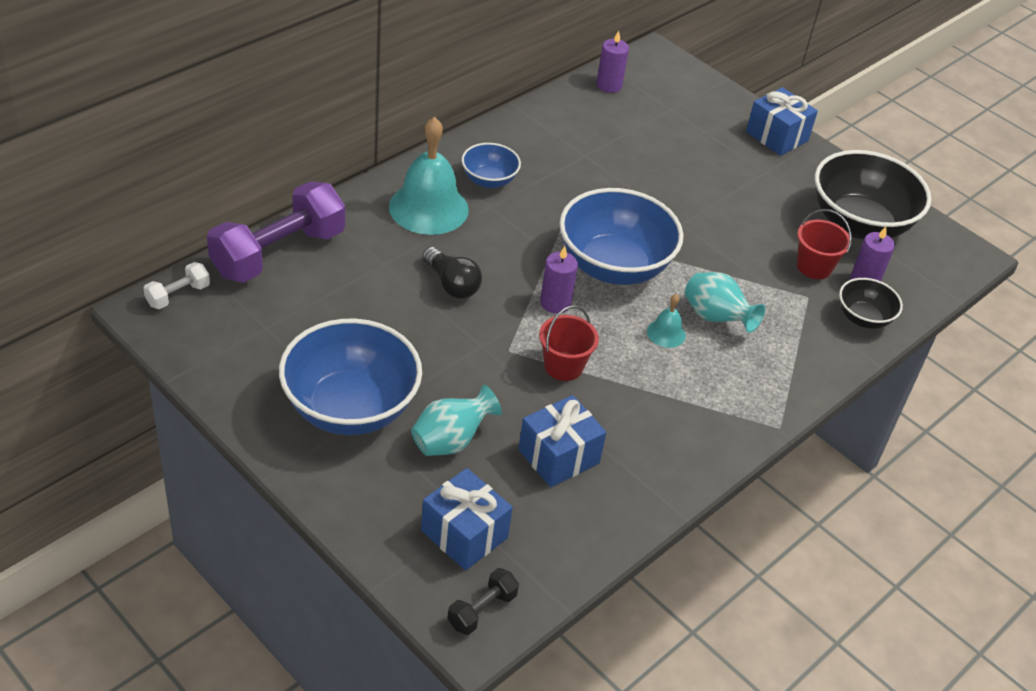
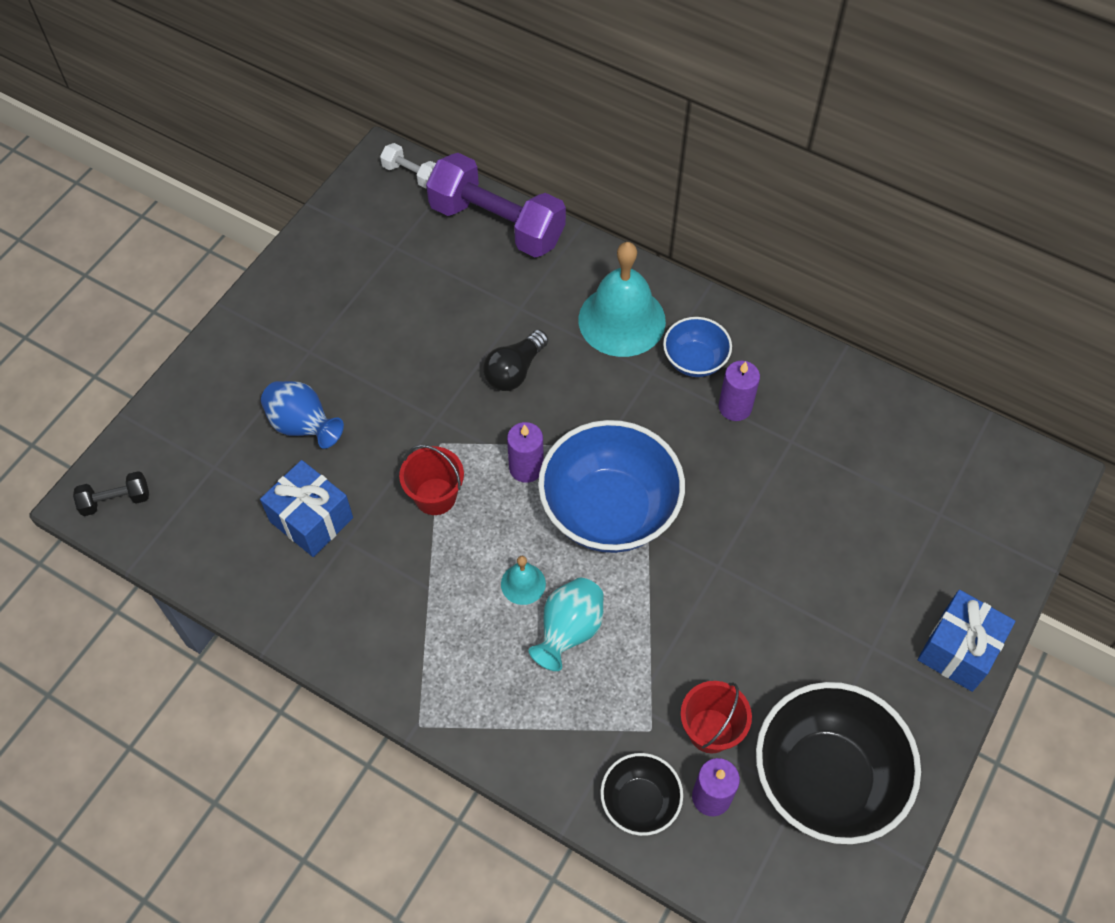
camera: 80 degrees right, 15 degrees up
(350, 408) = (318, 338): blue bowl -> none
(451, 441) = (303, 426): turquoise vase -> blue vase
(464, 534) = (196, 465): blue gift -> none
(482, 610) = (116, 500): black dumbbell -> black dumbbell turned 45 degrees counterclockwise
(609, 85) = (946, 436): purple candle -> purple candle (735, 407)

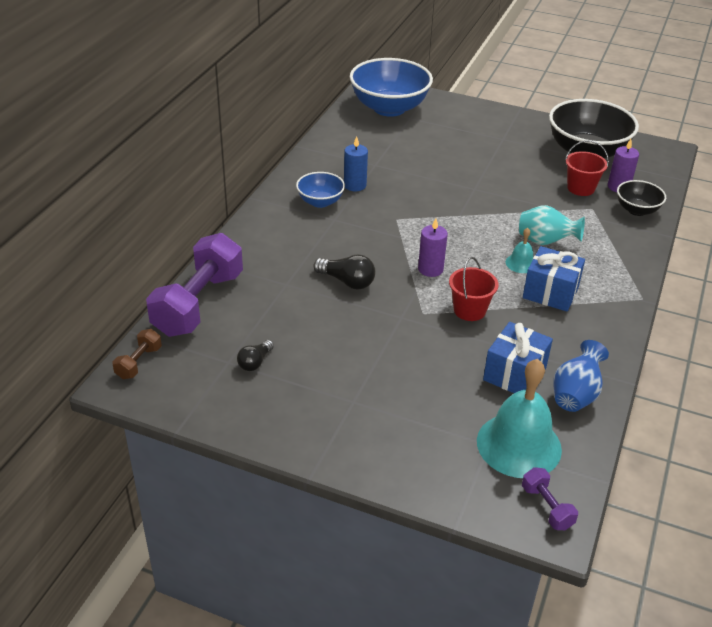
camera: 100 degrees left, 20 degrees down
(116, 500) = (547, 507): black dumbbell -> purple dumbbell
(303, 426) = (430, 392): blue vase -> blue vase (575, 395)
(389, 270) = (255, 362): none -> black light bulb
(411, 174) = (139, 362): white dumbbell -> brown dumbbell
(609, 511) = (451, 231): blue bowl -> blue bowl (389, 108)
(622, 320) = (290, 234): turquoise bell -> turquoise bell (519, 445)
(735, 407) = (355, 185): purple candle -> blue candle
(958, 650) = (492, 114): blue gift -> blue gift (550, 293)

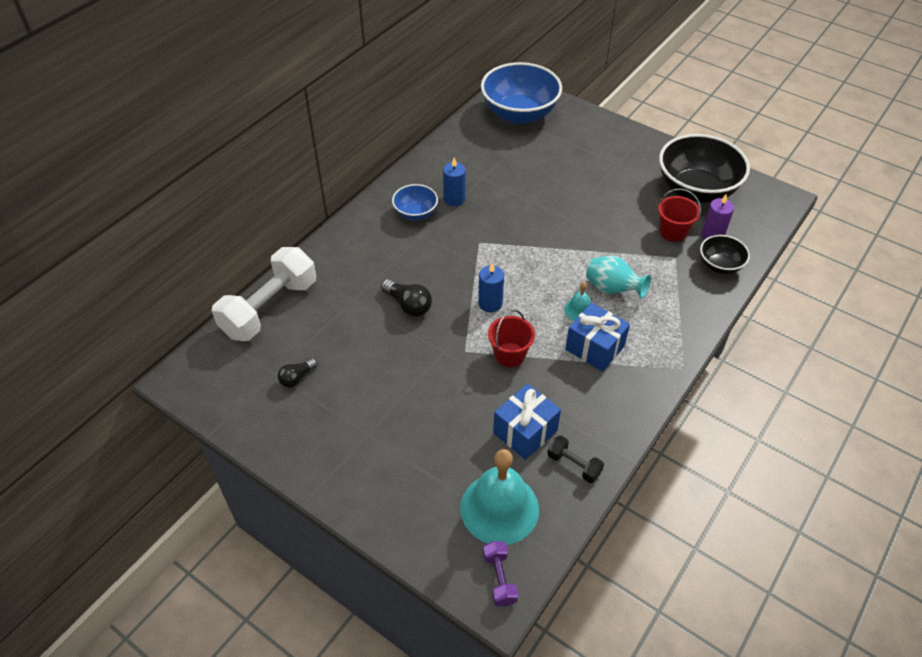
camera: 15 degrees right, 10 degrees up
(139, 362) = (199, 361): brown dumbbell -> none
(198, 304) = (270, 308): purple dumbbell -> white dumbbell
(430, 269) = (490, 303): purple candle -> blue candle
(575, 395) = (574, 465): blue vase -> black dumbbell

